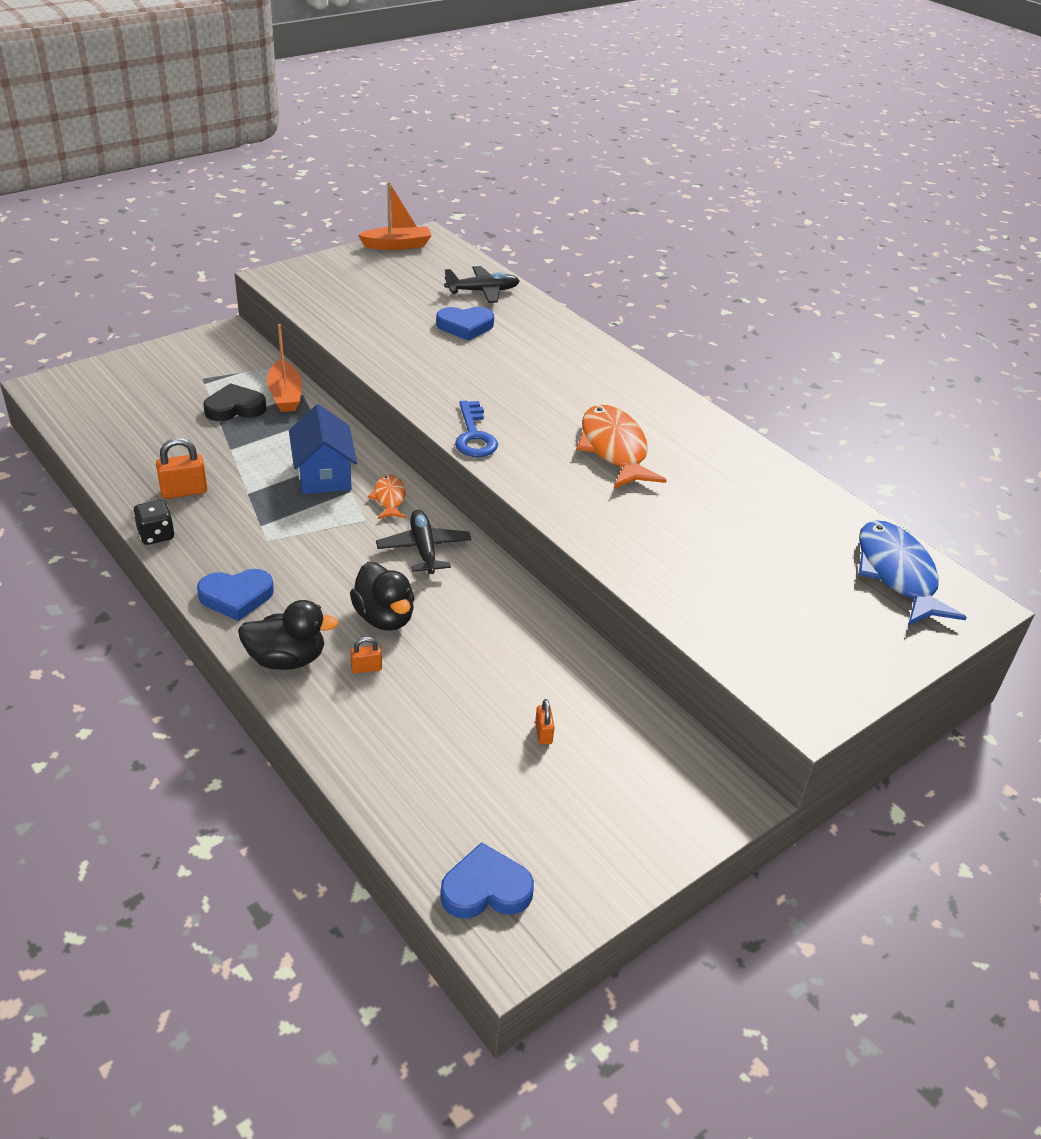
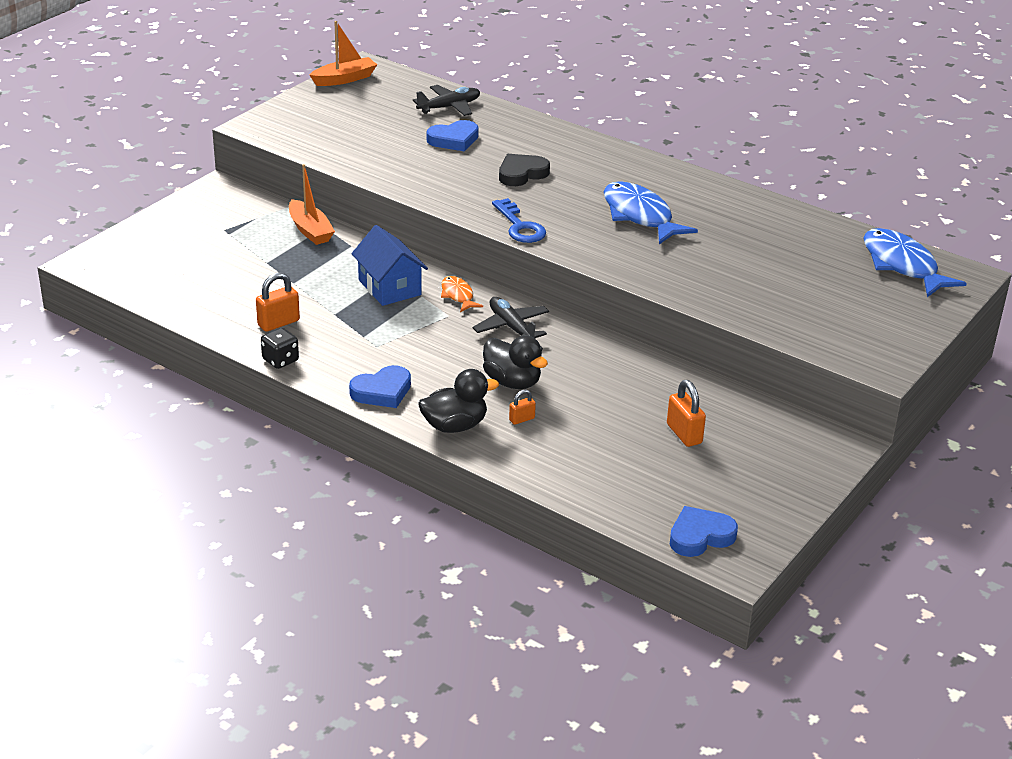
camera: 15 degrees left, 5 degrees down
(235, 408) = (272, 249): black heart -> black heart (521, 174)
(543, 733) = (684, 434): orange padlock -> orange padlock, size x1.74
(614, 449) = (639, 216): orange fish -> blue fish

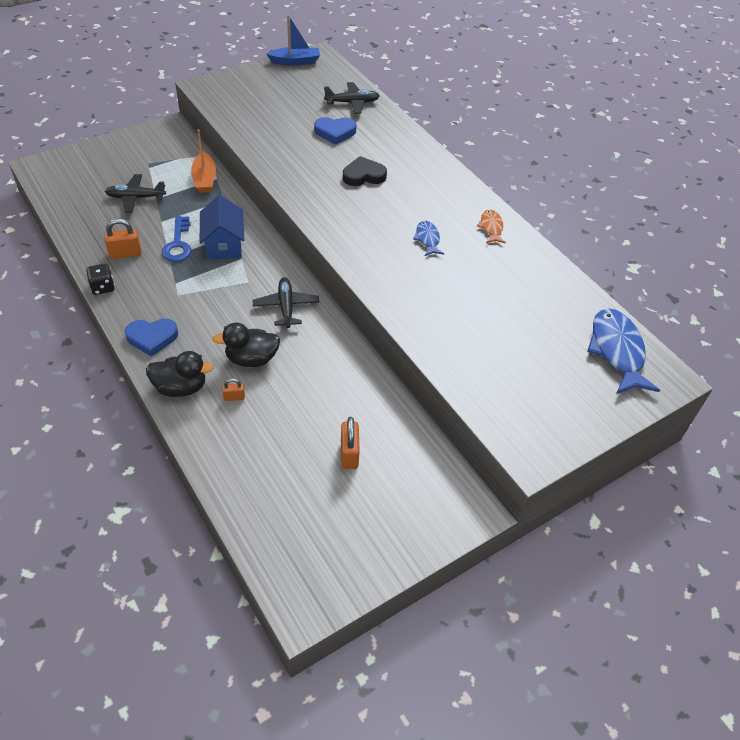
camera: 20 degrees right, 15 degrees up
(240, 267) = (135, 198): none -> black plane
(344, 79) = (295, 61): orange boat -> blue boat
(458, 295) = (267, 265): orange fish -> orange fish (491, 227)
(512, 382) = (251, 359): black duck -> black duck turned 105 degrees clockwise
(520, 226) = (328, 224): blue key -> blue key (178, 244)
(639, 216) = (427, 239): blue fish -> blue fish, size x0.52
(700, 536) = (293, 567): blue heart -> none

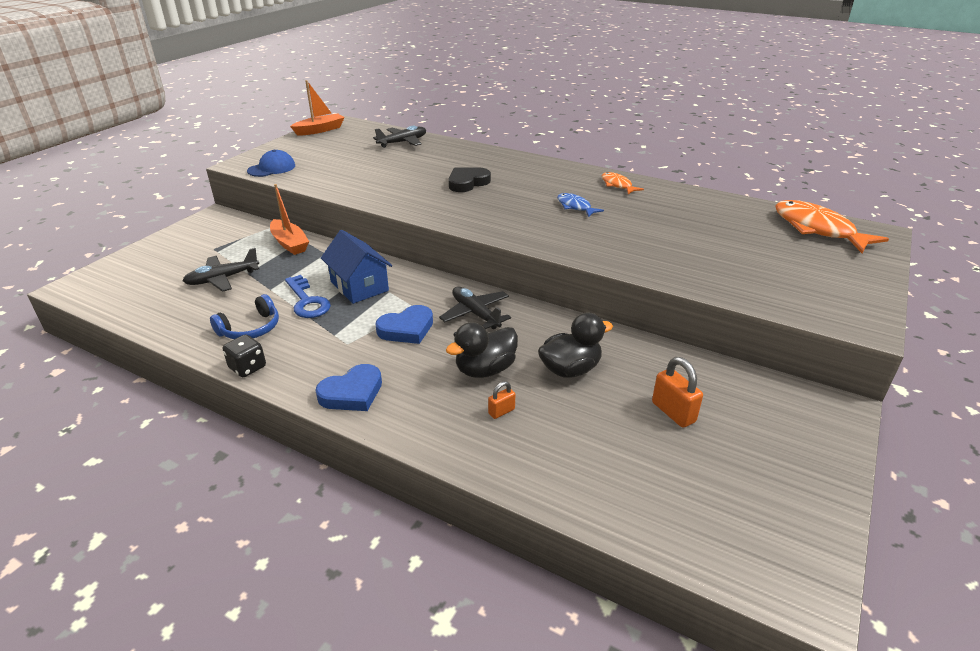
camera: 25 degrees left, 15 degrees down
(125, 254) = (251, 329): orange padlock -> blue headphones
(181, 387) = (431, 427): black duck -> black duck (570, 369)
(223, 100) = (271, 168): none -> blue cap
(295, 61) = (320, 130): blue boat -> orange boat
(335, 132) = (408, 163): blue heart -> blue heart (406, 329)
(617, 351) = (817, 229): blue fish -> orange fish

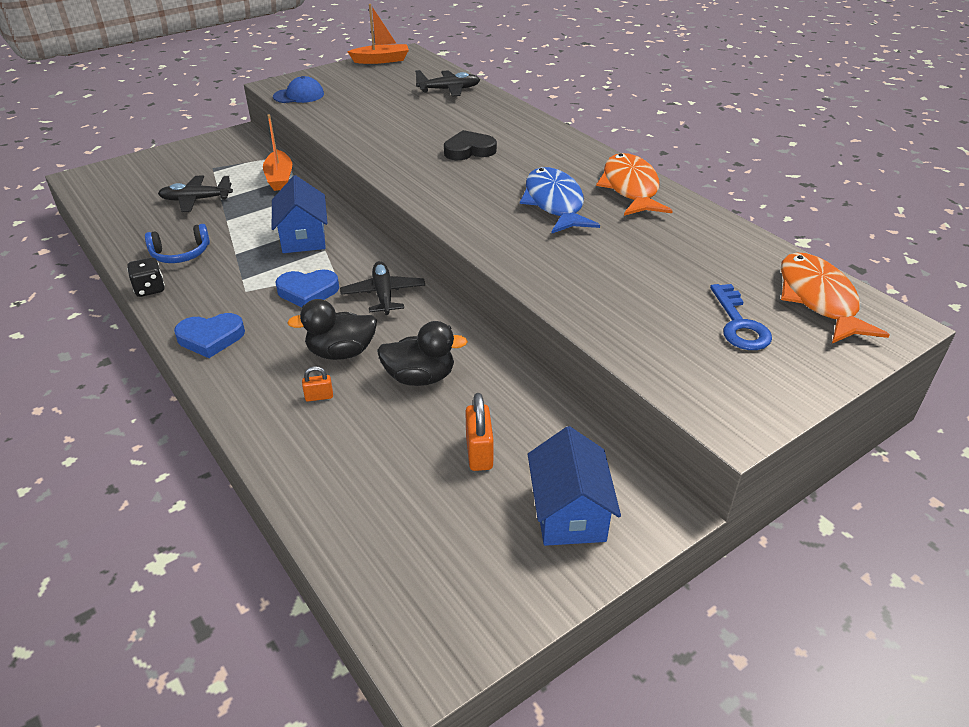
camera: 25 degrees right, 5 degrees up
(307, 301) = (246, 240): blue key -> blue key (739, 324)
(575, 207) = (554, 203): blue fish -> blue fish, size x1.93
(617, 185) = (630, 188): orange fish -> orange fish, size x1.93
(781, 433) = (569, 512): none -> blue house

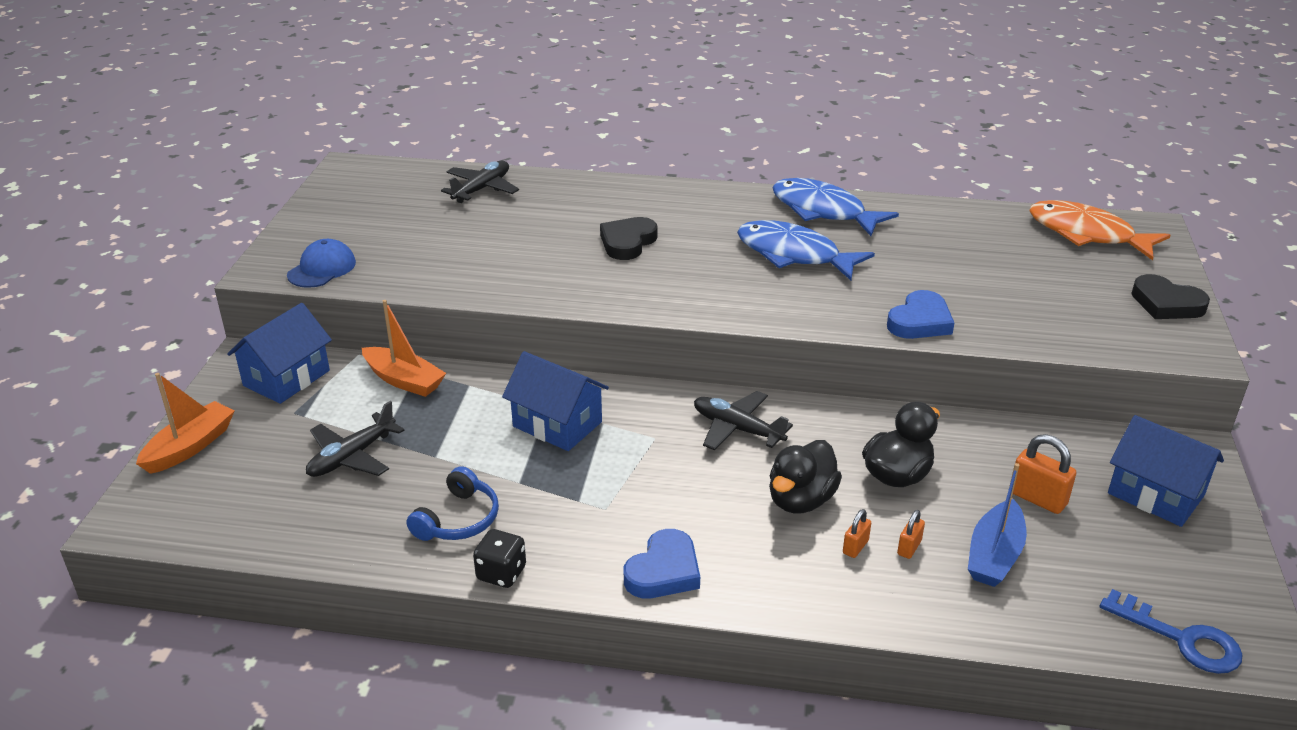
camera: 45 degrees left, 5 degrees down
(237, 151) = (286, 378): none -> blue house
(308, 291) = (666, 470): blue heart -> blue heart (920, 321)
(346, 419) = (909, 548): none -> orange padlock
(381, 60) = (335, 187): orange boat -> orange boat (190, 447)
(384, 461) = (994, 555): none -> blue boat
(630, 188) = (823, 211): orange fish -> blue fish
(739, 324) = (1079, 280): blue key -> blue key (1181, 639)
(783, 381) = (1166, 304): none -> black heart

